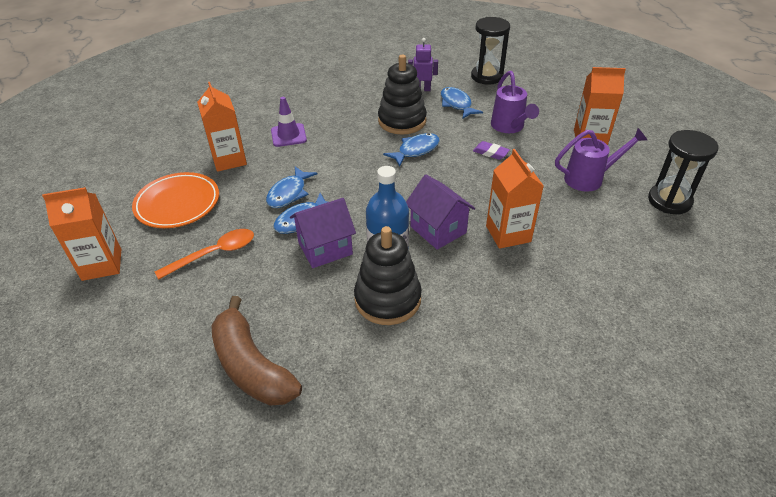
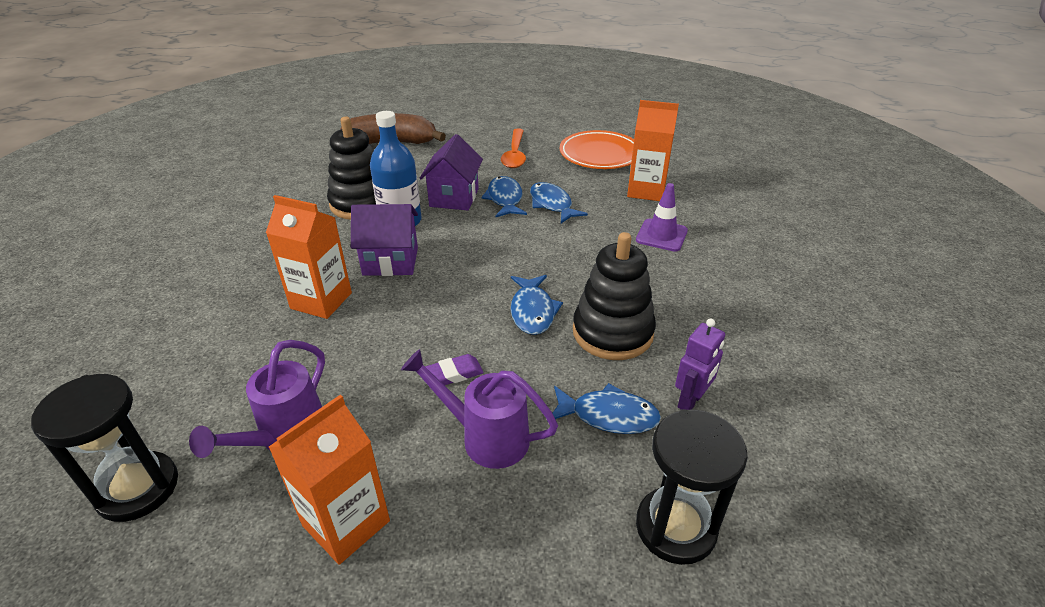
camera: 125 degrees right, 5 degrees down
(102, 264) = (558, 119): orange carton -> none

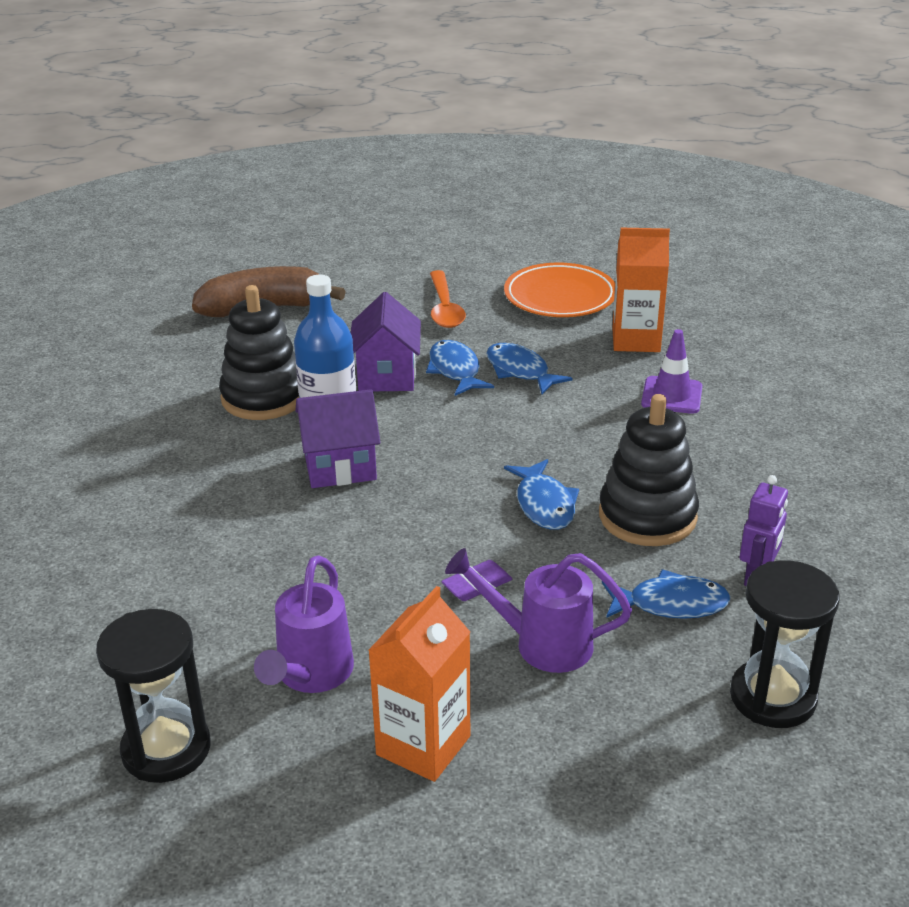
camera: 10 degrees left, 5 degrees down
(321, 300) = (274, 524): orange carton -> none

